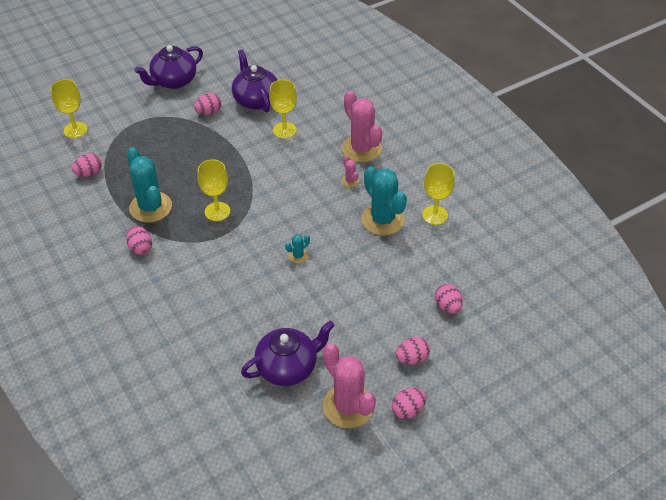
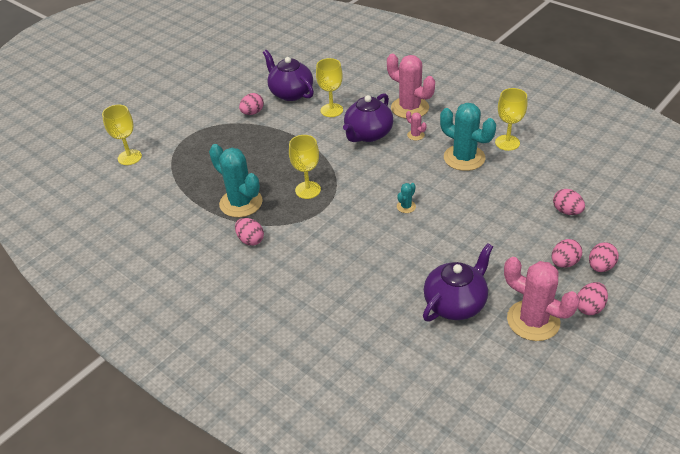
camera: 15 degrees left, 5 degrees down
(89, 173) = (163, 190): pink egg -> pink egg (600, 266)
(173, 81) = (205, 96): purple teapot -> purple teapot (368, 134)

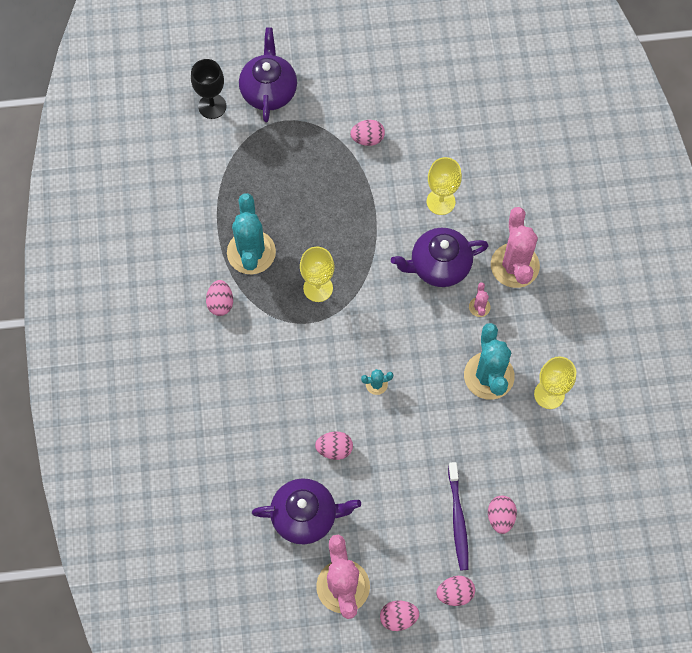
camera: 40 degrees right, 25 degrees up
(129, 157) = (212, 106): yellow goblet -> black goblet
(290, 93) = (428, 141): purple teapot -> purple teapot (269, 91)
(547, 231) = (458, 520): none -> purple toothbrush
(564, 263) = (431, 562): pink egg -> pink egg (334, 449)

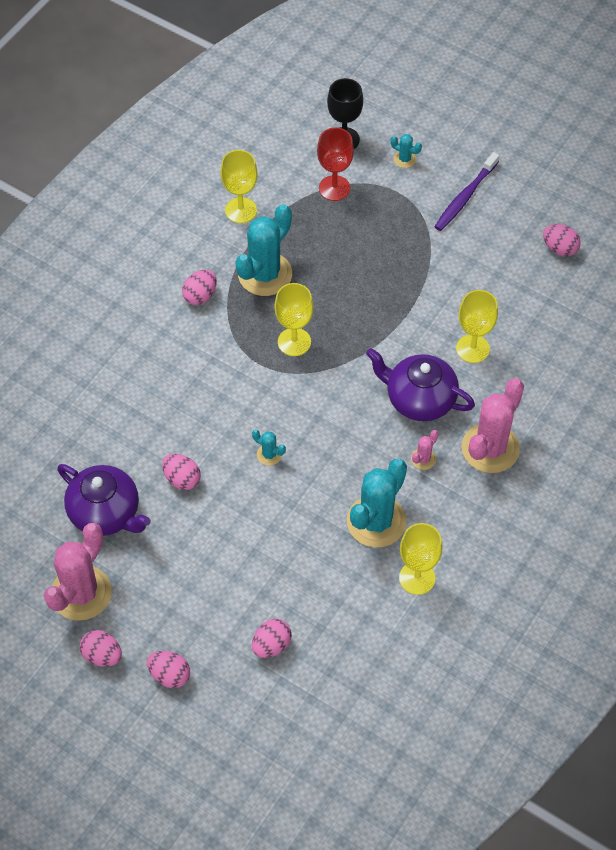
camera: 40 degrees right, 10 degrees down
(189, 216) = (241, 210): none -> yellow goblet
(240, 149) = (334, 188): none -> red goblet
(269, 91) = (404, 159): purple teapot -> turquoise cactus
(367, 139) = (455, 254): pink egg -> pink egg (559, 248)
(458, 520) = (231, 618): purple toothbrush -> purple toothbrush (465, 197)

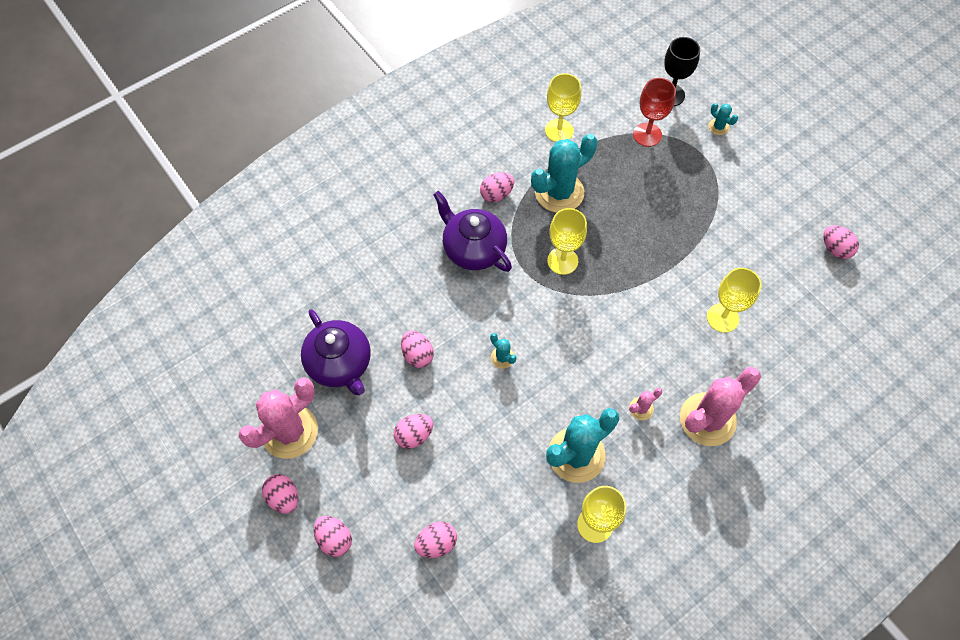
camera: 20 degrees right, 5 degrees up
(210, 556) = (414, 435): none -> pink egg
(419, 399) = (657, 350): purple teapot -> purple teapot (473, 249)
(465, 197) = (761, 176): purple toothbrush -> none

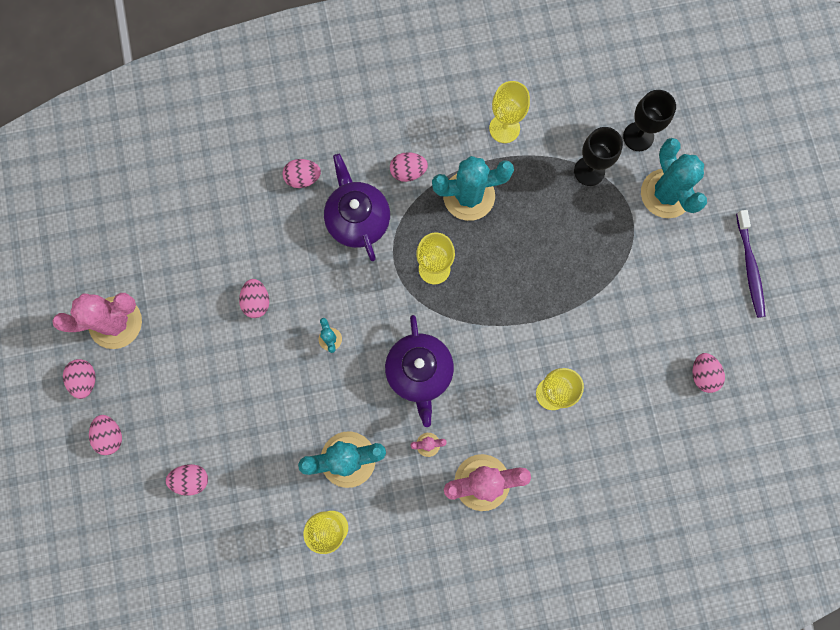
camera: 25 degrees right, 15 degrees up
(340, 364) = (186, 279): purple teapot -> purple teapot (419, 372)
(414, 435) = (218, 376): pink egg -> pink egg (303, 178)
(647, 135) = (589, 171): red goblet -> black goblet
(718, 127) = (666, 193): turquoise cactus -> turquoise cactus, size x2.29
(818, 154) = (750, 268): none -> purple toothbrush

